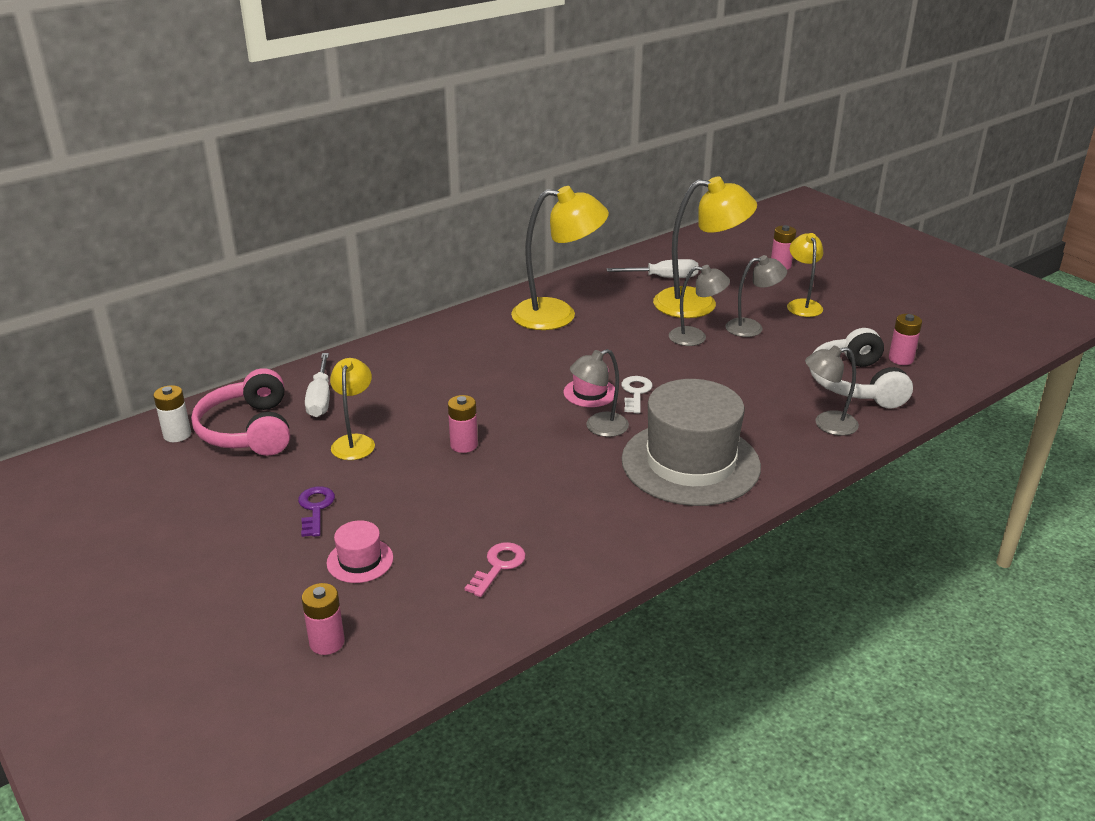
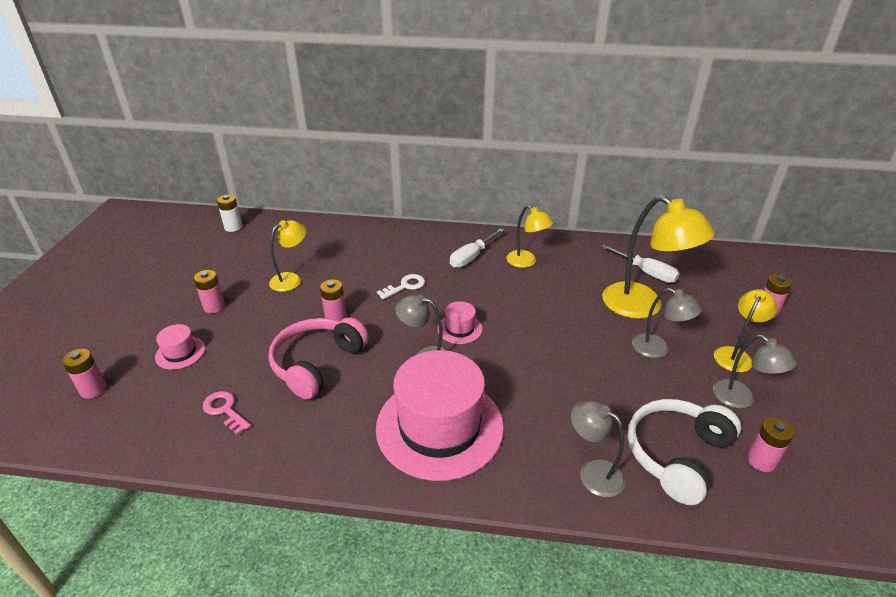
camera: 45 degrees right, 5 degrees up
(248, 430) = (261, 242): pink headphones -> pink headphones (317, 363)
(315, 508) = (214, 307): purple key -> pink battery
(320, 398) = (318, 243): white screwdriver -> white screwdriver (472, 257)
(498, 566) = (225, 410): pink key -> pink key turned 120 degrees counterclockwise
(557, 315) = (526, 262): yellow lamp -> yellow lamp, size x0.57
(635, 392) = (488, 347): white key -> white key (405, 286)
(690, 463) = (439, 426): grey hat -> pink hat
(695, 337) = (598, 331): grey lamp -> grey lamp (741, 399)

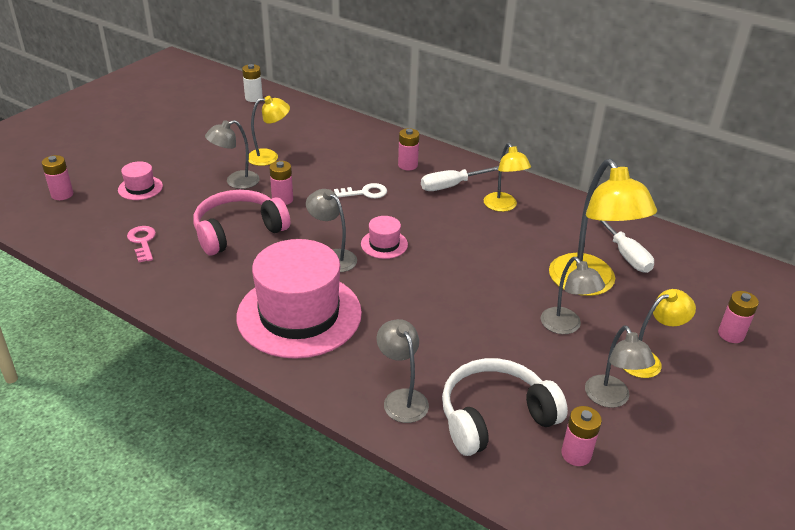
camera: 25 degrees right, 0 degrees up
(214, 307) = (190, 160): pink battery -> pink battery (407, 165)
(277, 314) = (236, 182): none -> grey lamp

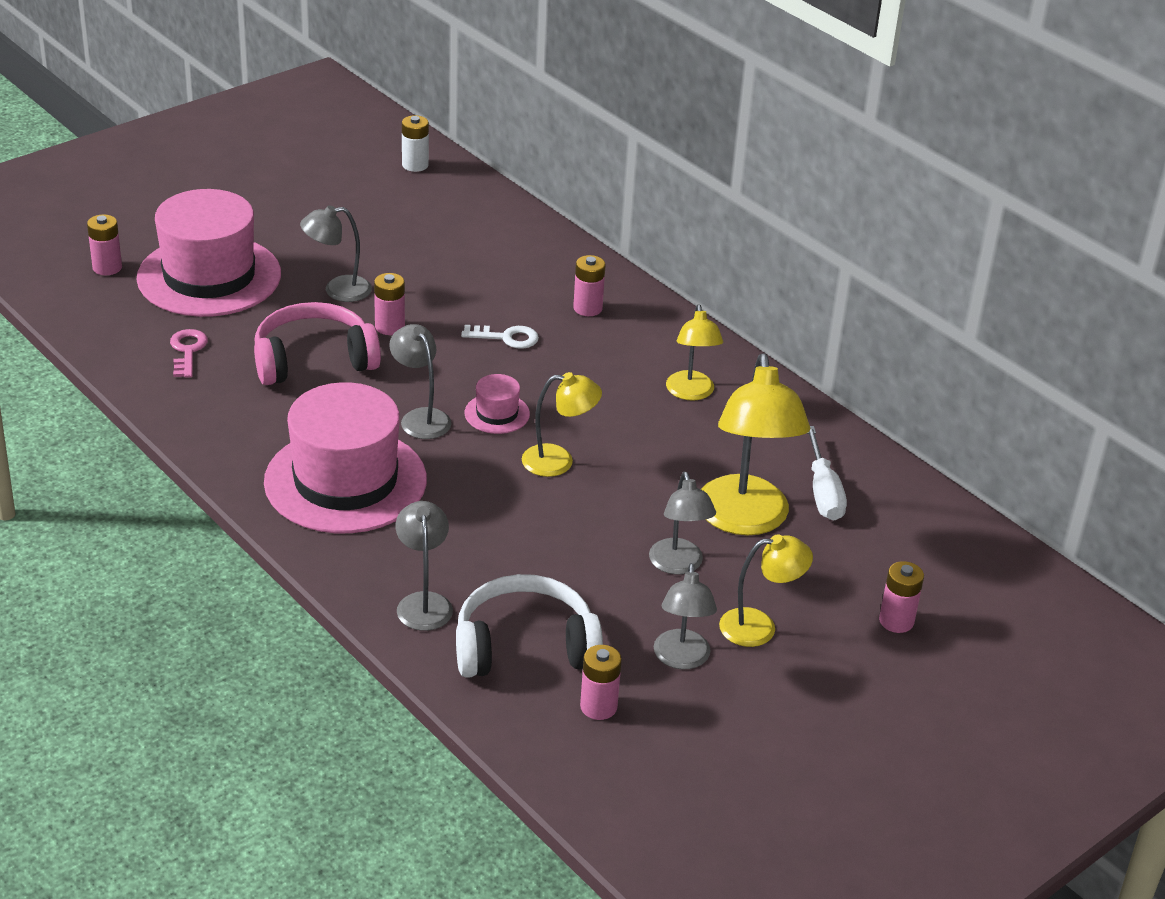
camera: 15 degrees right, 0 degrees up
(140, 188) = (209, 276): pink hat -> pink hat, size x2.36
(269, 157) = (398, 261): yellow lamp -> yellow lamp (559, 461)
(451, 186) = (634, 350): white screwdriver -> none

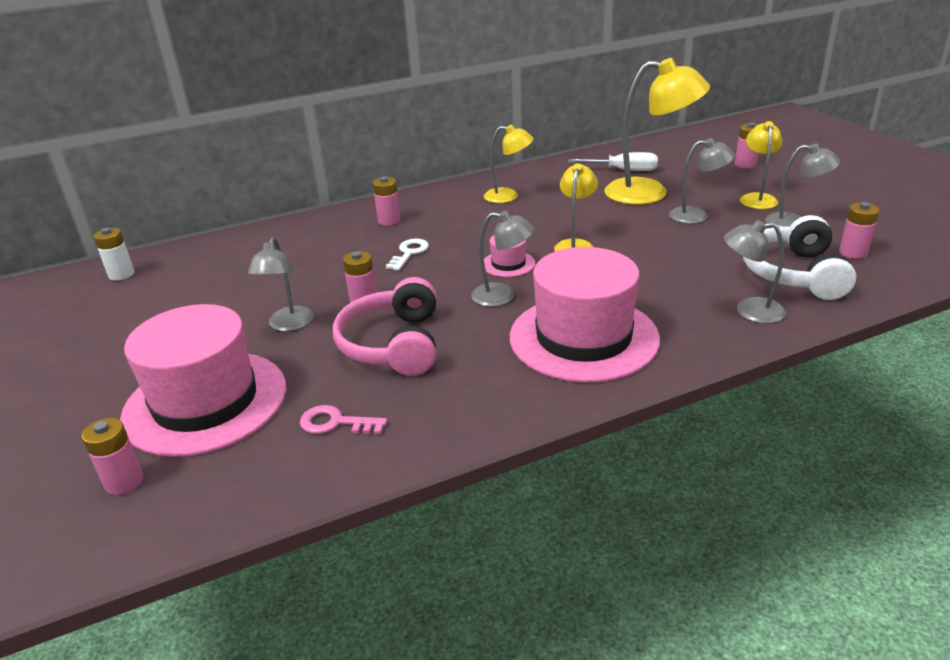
camera: 70 degrees left, 5 degrees down
(420, 418) = (502, 296): grey lamp -> grey lamp turned 150 degrees counterclockwise

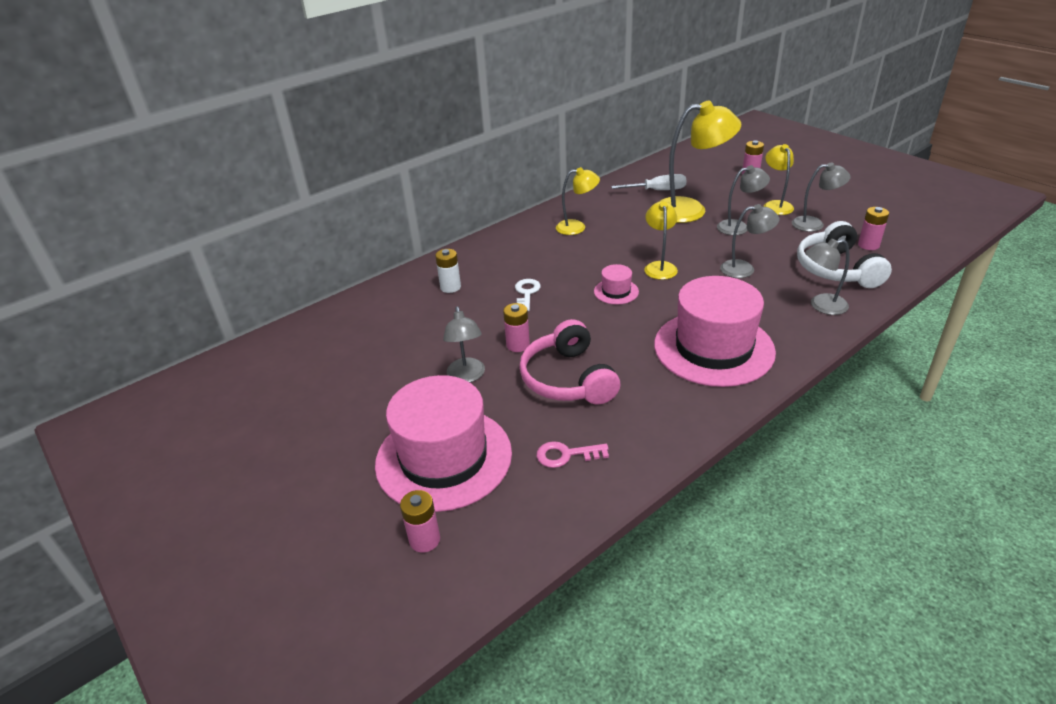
camera: 15 degrees left, 5 degrees up
(121, 274) = (274, 352): white battery -> white battery (450, 287)
(389, 221) = (488, 264): pink battery -> none
(502, 296) = (629, 322): grey lamp -> grey lamp (744, 269)

